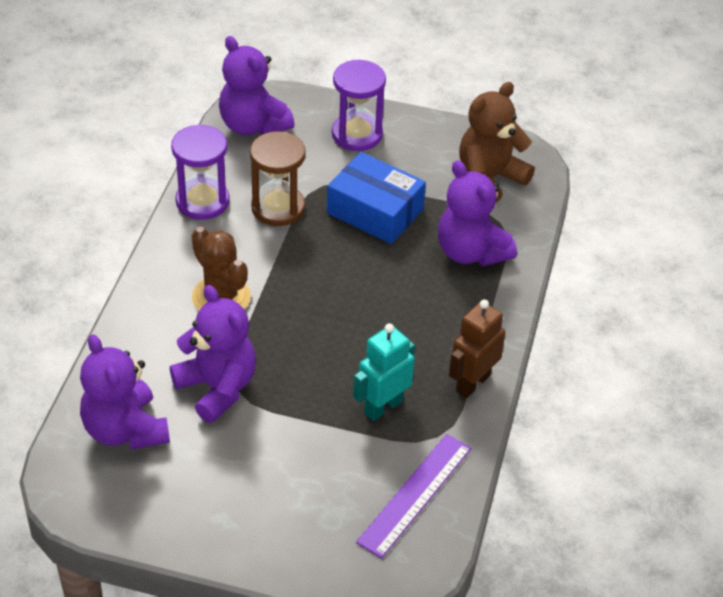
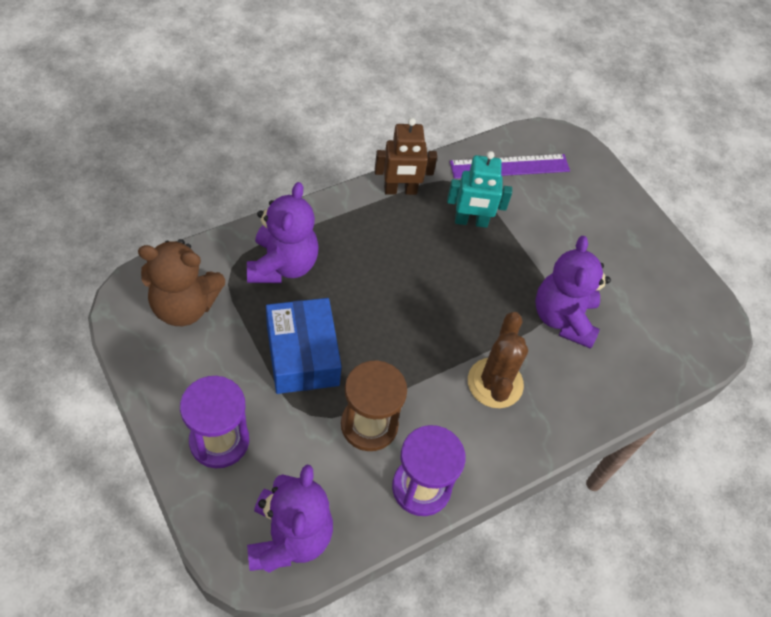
camera: 140 degrees left, 10 degrees up
(125, 430) = (650, 340): purple teddy bear -> none

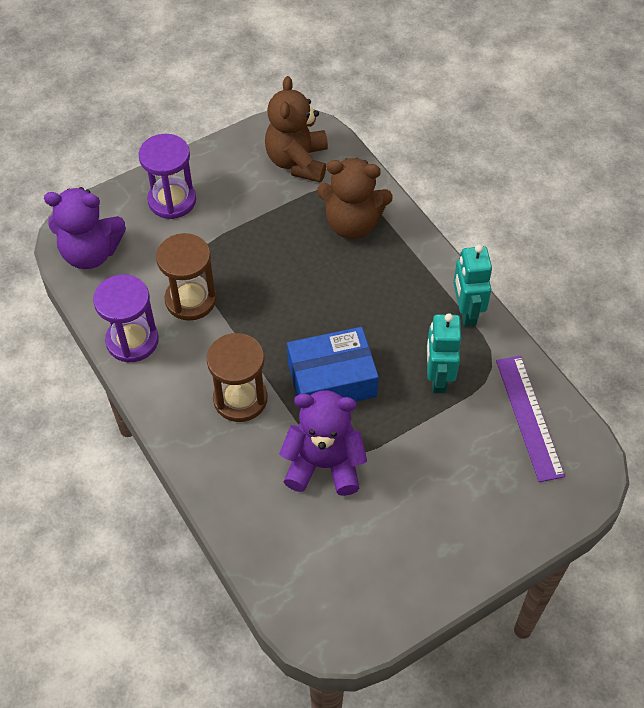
camera: 95 degrees right, 0 degrees up
(282, 265) = (352, 224): purple teddy bear -> brown teddy bear
(302, 355) = (257, 247): blue box -> blue box (332, 380)
(400, 190) = (466, 312): brown robot -> turquoise robot
(495, 383) = (240, 399): brown cactus -> brown hourglass

